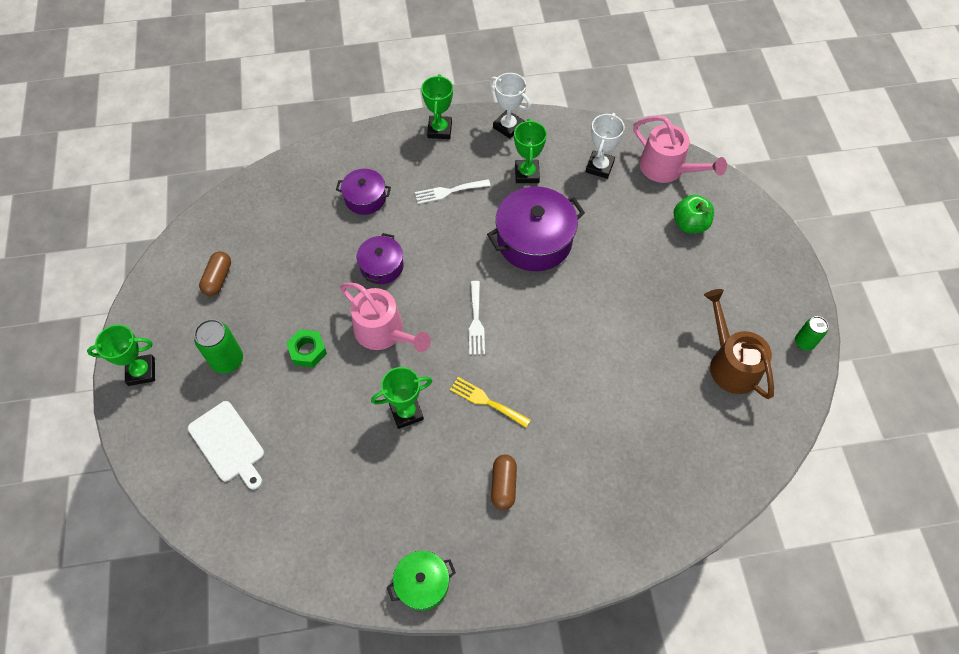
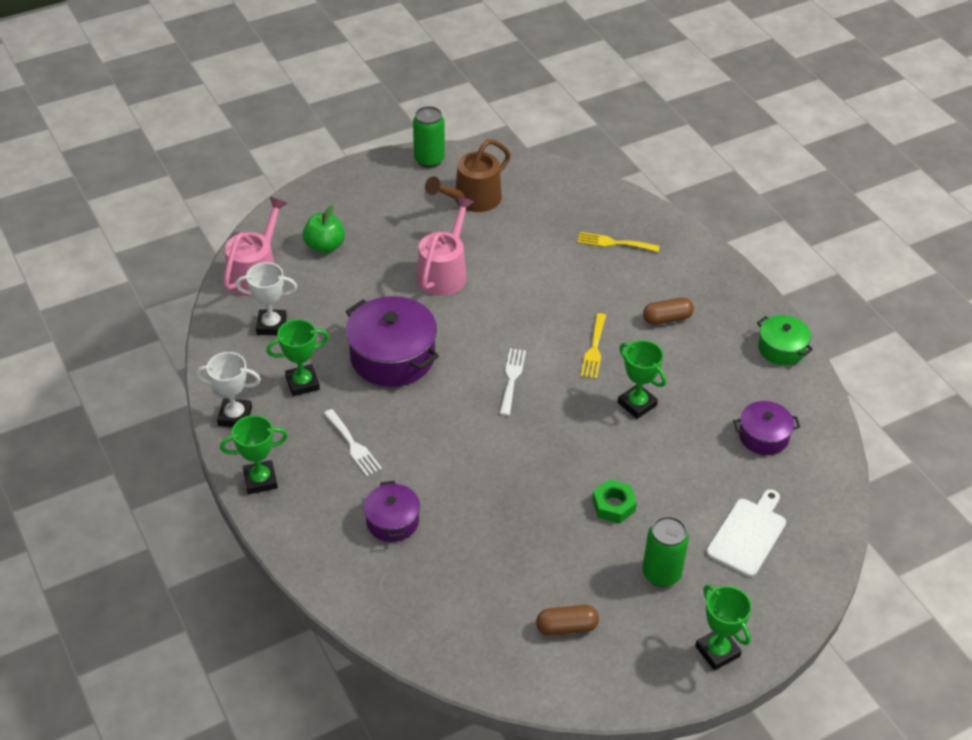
camera: 110 degrees left, 15 degrees down
(382, 266) = (480, 475): purple pot -> purple pot (763, 436)
(384, 332) = (560, 448): pink watering can -> pink watering can (444, 273)
(476, 321) = (512, 378): white fork -> white fork turned 60 degrees counterclockwise
(508, 126) = (235, 416): white trophy -> white trophy turned 75 degrees clockwise
(630, 477) = (613, 243): none -> yellow fork
(804, 342) = (429, 160): green can -> green can, size x1.56

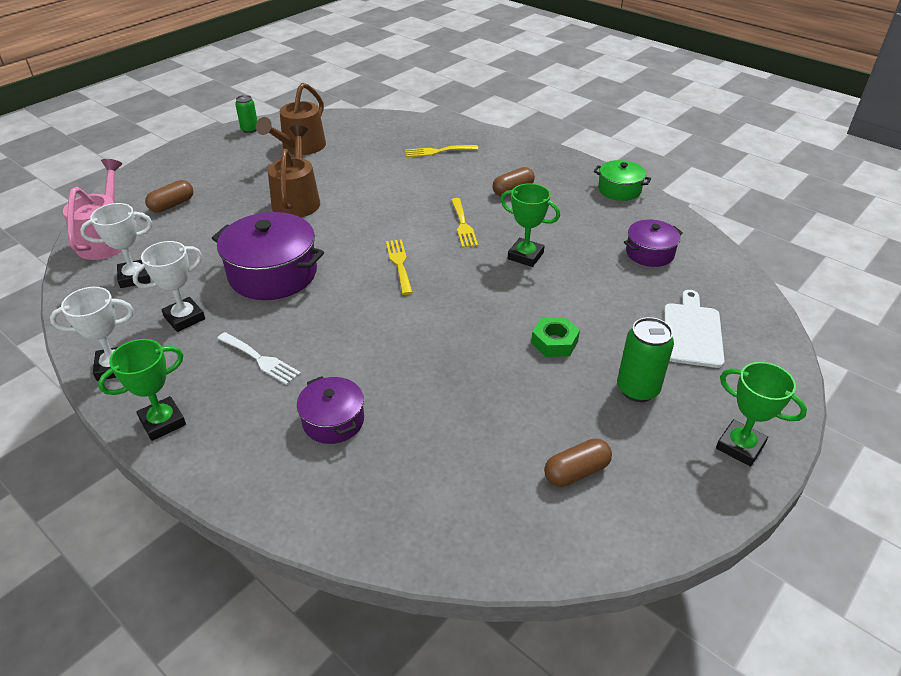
camera: 20 degrees left, 5 degrees down
(302, 383) = (184, 318): green trophy -> white trophy
(325, 246) = (172, 205): green apple -> brown capsule
(429, 160) = (250, 129): green can -> green can, size x0.64
(444, 273) = (297, 200): pink watering can -> brown watering can
(512, 378) = (399, 264): white fork -> yellow fork

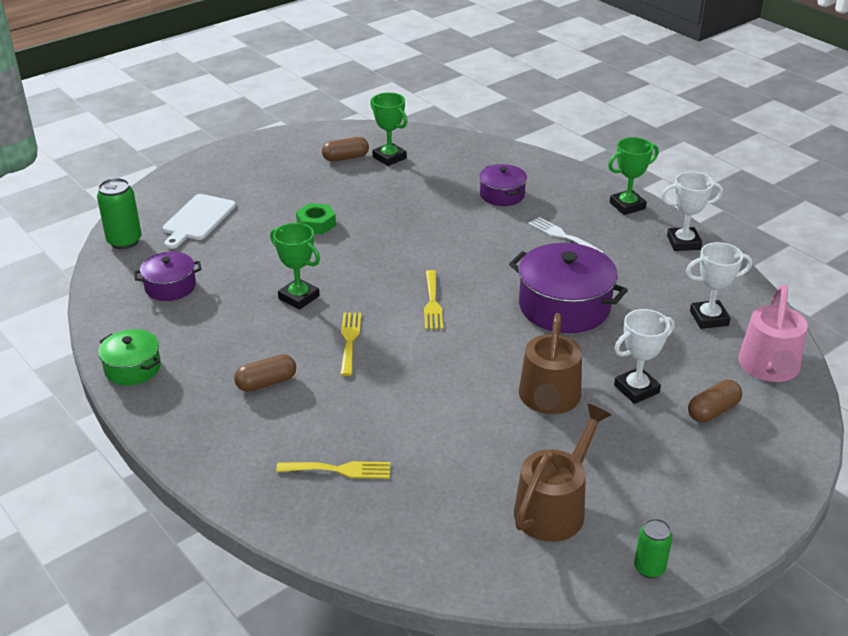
camera: 170 degrees left, 5 degrees down
(184, 318) = (640, 274): white trophy -> white trophy (636, 389)
(637, 389) = (273, 190): green can -> green can (124, 241)
(740, 446) = (231, 158): green trophy -> green trophy (389, 158)

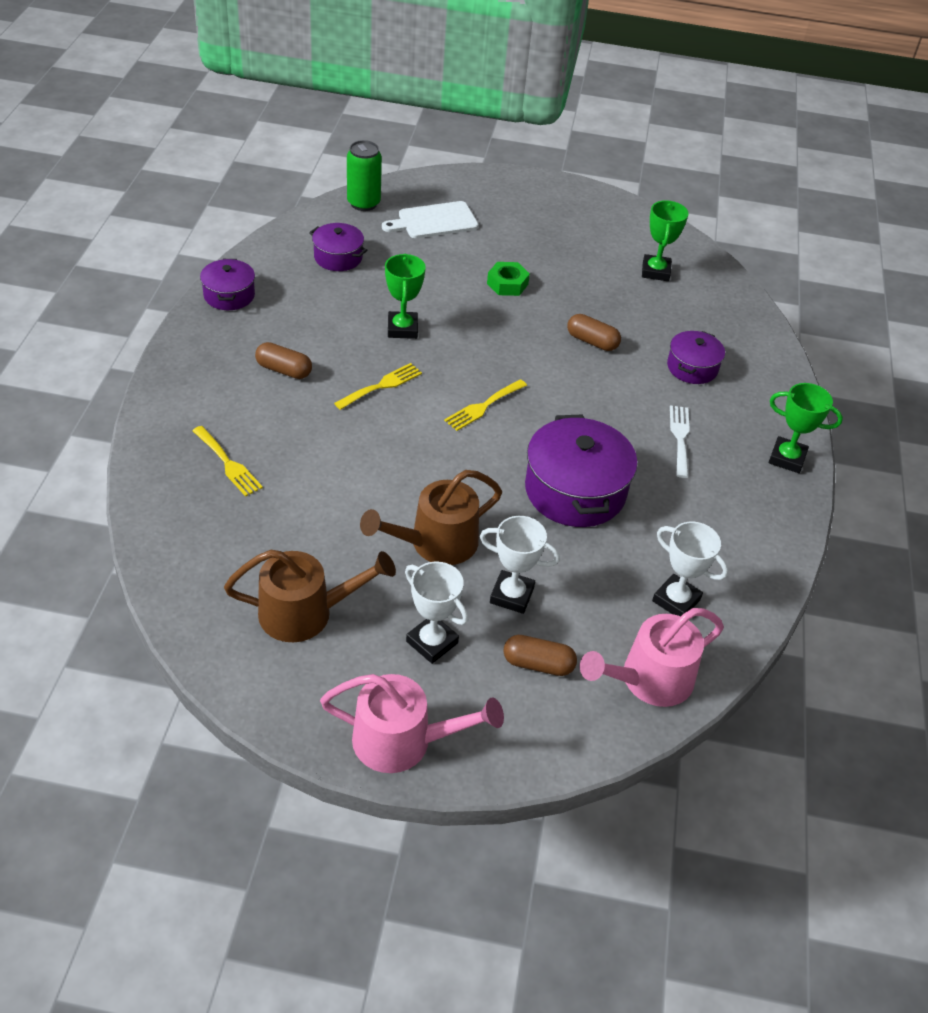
camera: 45 degrees right, 10 degrees up
(132, 368) = (229, 295): green pot -> purple pot
(345, 158) = (620, 247): brown capsule -> brown capsule (592, 341)
(649, 568) = (289, 710): green can -> none
(683, 243) = (777, 527): white trophy -> white trophy (432, 642)
(730, 518) = (402, 741): none -> pink watering can

